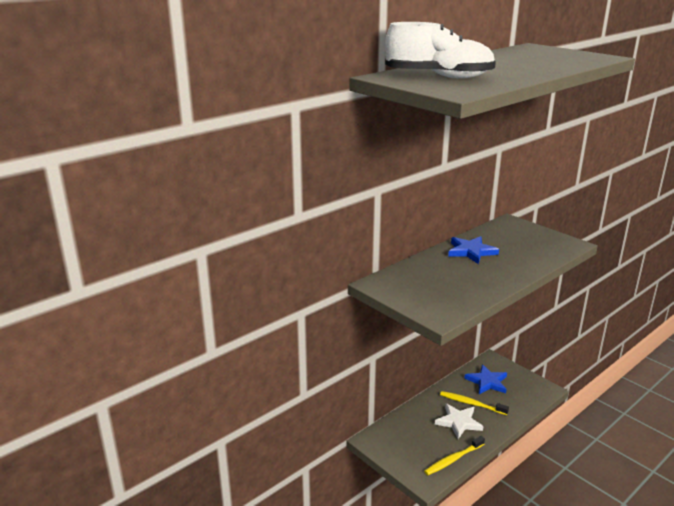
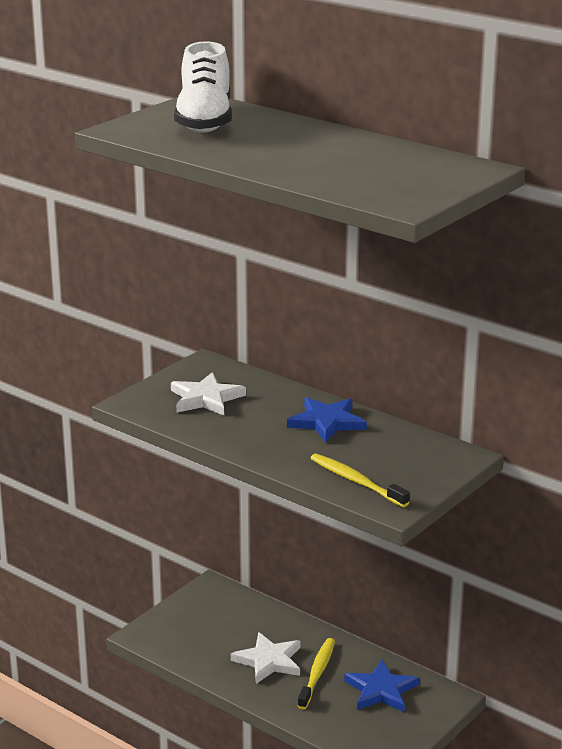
camera: 80 degrees right, 0 degrees up
(434, 287) = (206, 398): none -> white star
(453, 459) = (188, 657): yellow toothbrush -> yellow toothbrush (356, 481)

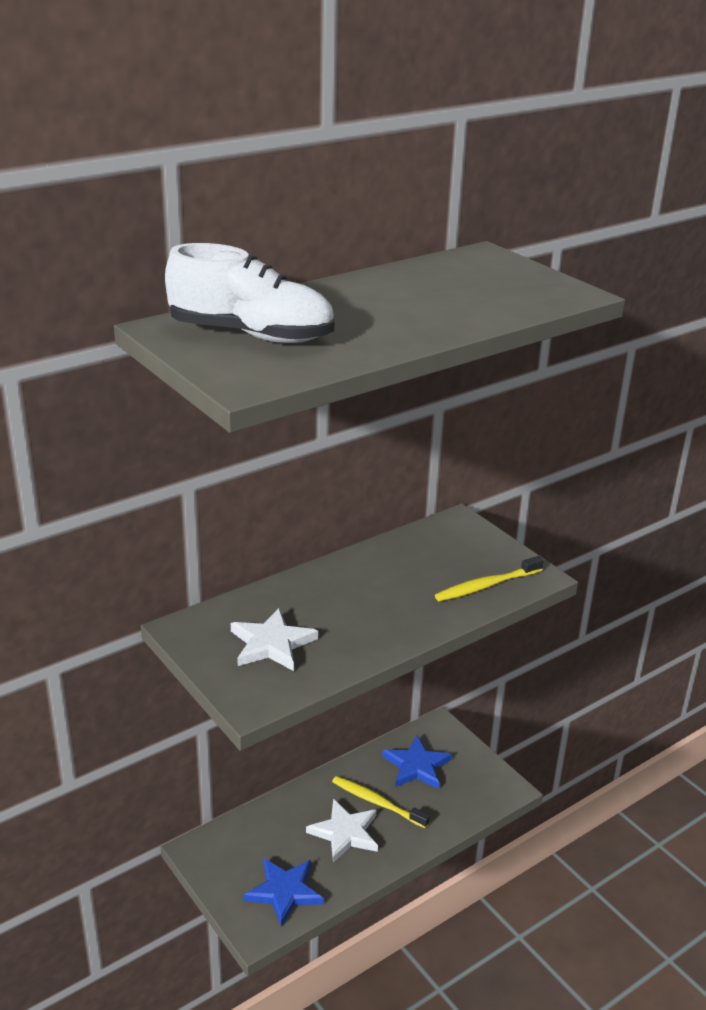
camera: 75 degrees left, 5 degrees up
(326, 422) = (364, 578): blue star -> blue star (284, 892)

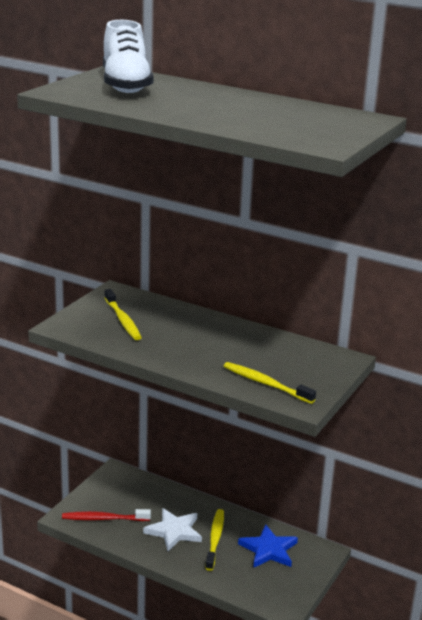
camera: 65 degrees right, 5 degrees down
(271, 644) = (122, 320): white star -> yellow toothbrush
(284, 892) = (104, 518): blue star -> red toothbrush

